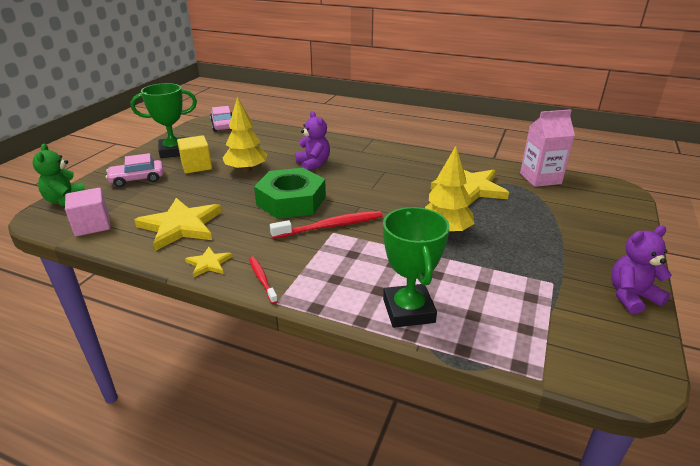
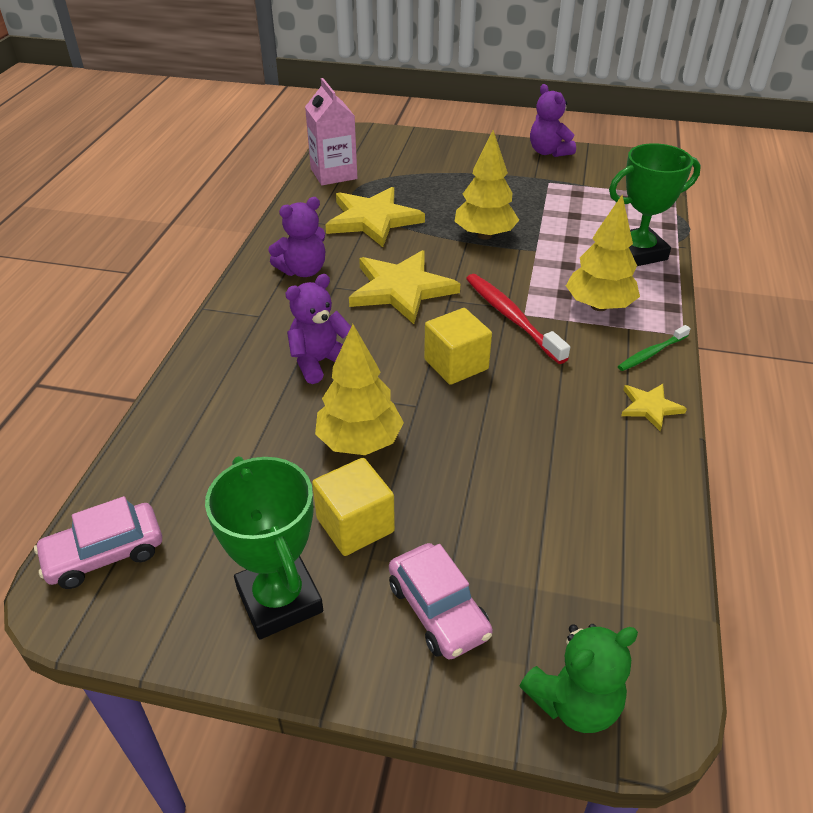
camera: 100 degrees left, 10 degrees up
(92, 225) = (634, 597): pink cube -> none
(181, 226) = (578, 468): yellow star -> yellow star (401, 289)
(262, 279) = (651, 353): red toothbrush -> green toothbrush
(291, 201) = (456, 364): green nut -> yellow cube
(330, 267) = (599, 306): none -> yellow tree
(404, 163) = (303, 270): none -> purple teddy bear

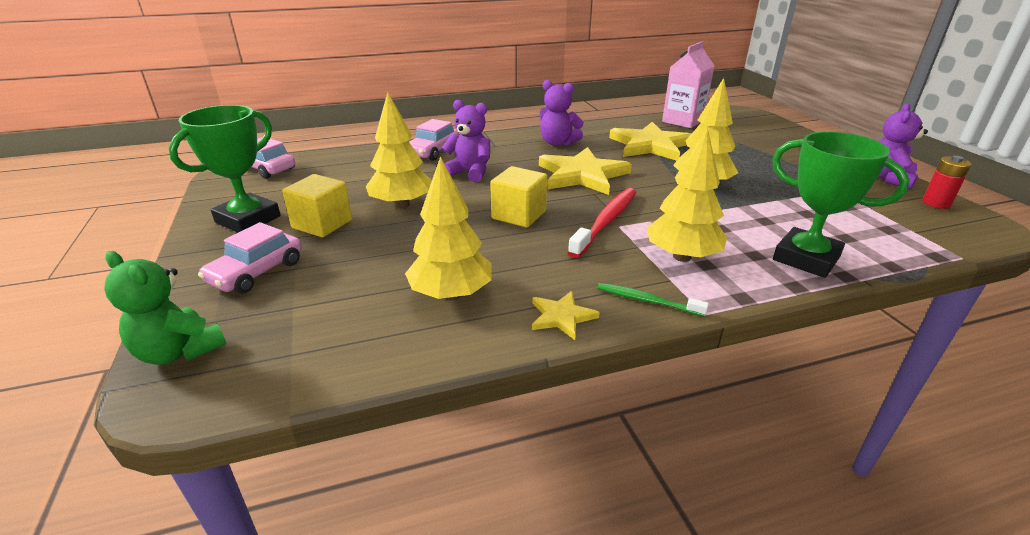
camera: 60 degrees right, 10 degrees down
(223, 370) = (433, 151): none -> pink car
(579, 461) = (451, 294): none -> yellow tree
(600, 158) = (936, 203): none -> red battery

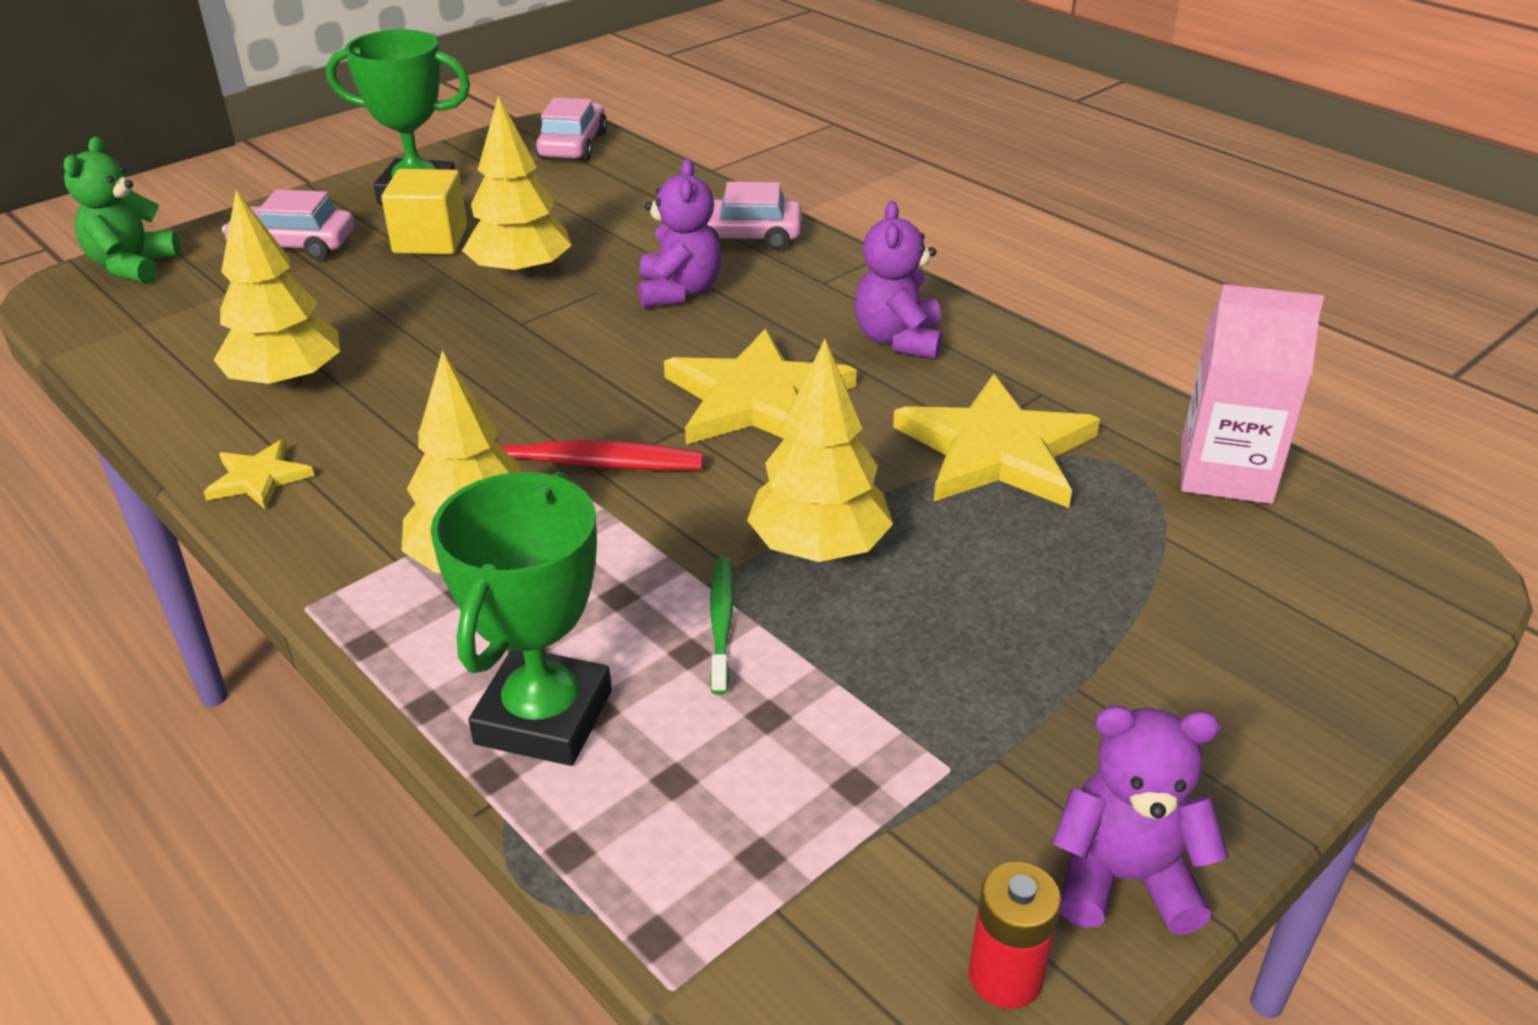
camera: 65 degrees right, 5 degrees up
(519, 215) = (545, 375): yellow cube -> none
(647, 300) = (324, 545): green toothbrush -> green toothbrush (721, 623)

